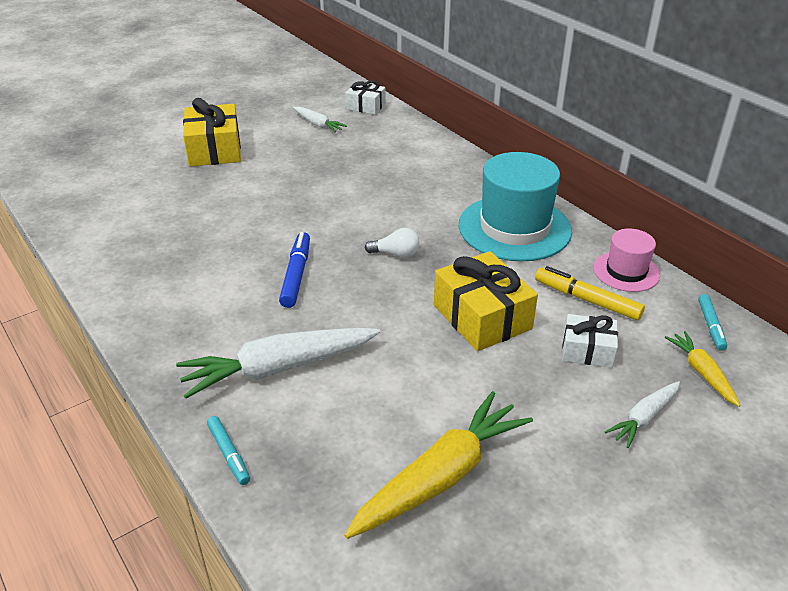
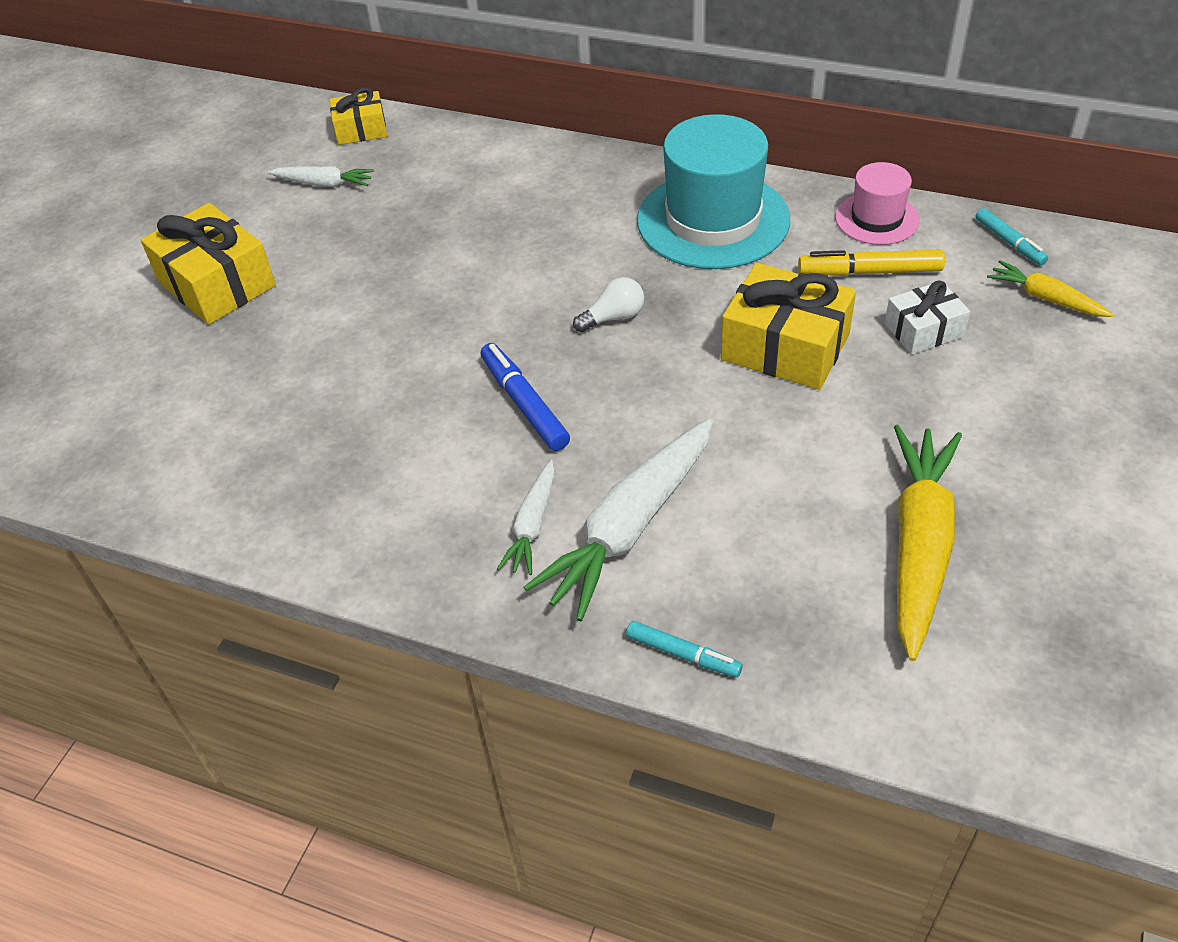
camera: 30 degrees left, 10 degrees up
(366, 106) = (361, 130): white gift -> yellow gift
(644, 418) = (1039, 375): white carrot -> white carrot (532, 525)

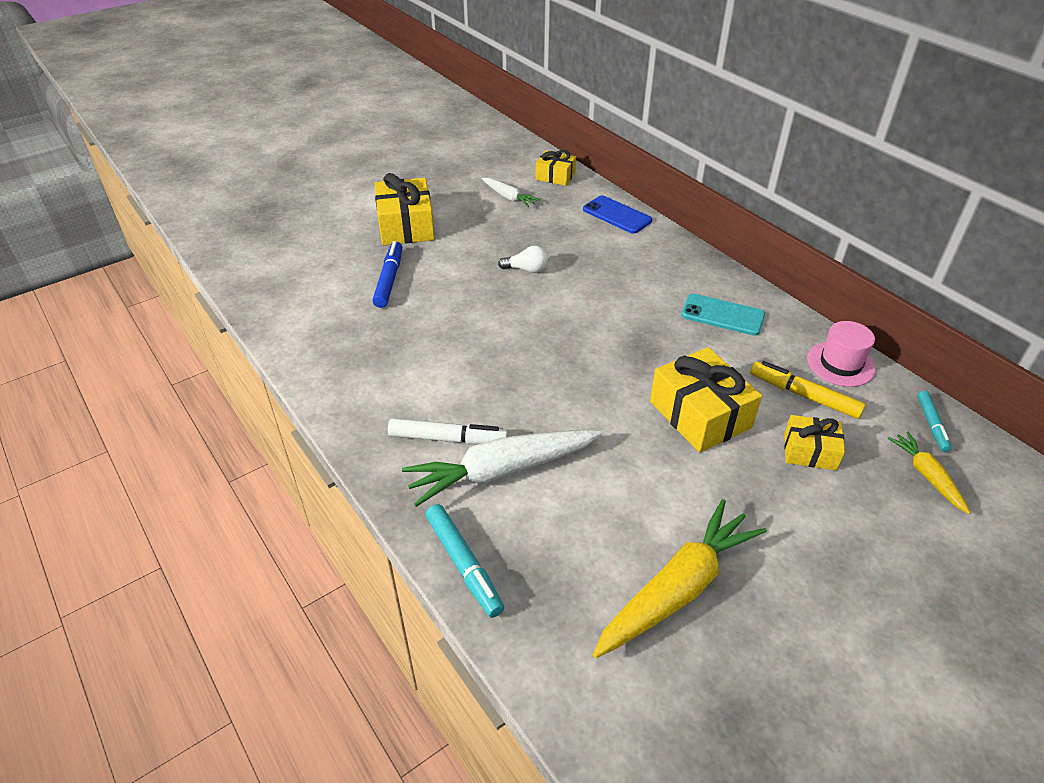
camera: 30 degrees right, 5 degrees down
(486, 149) = (617, 215): none -> blue phone
(524, 403) = (507, 368): blue marker -> blue marker (389, 279)
(532, 525) = (448, 439): white carrot -> white marker
(613, 317) = (605, 344): white light bulb -> white light bulb (527, 269)
(683, 654) = (463, 564): turquoise marker -> turquoise marker, size x1.54
(713, 220) = (722, 315): turquoise hat -> turquoise phone
(923, 330) = (809, 451): white gift -> yellow gift

